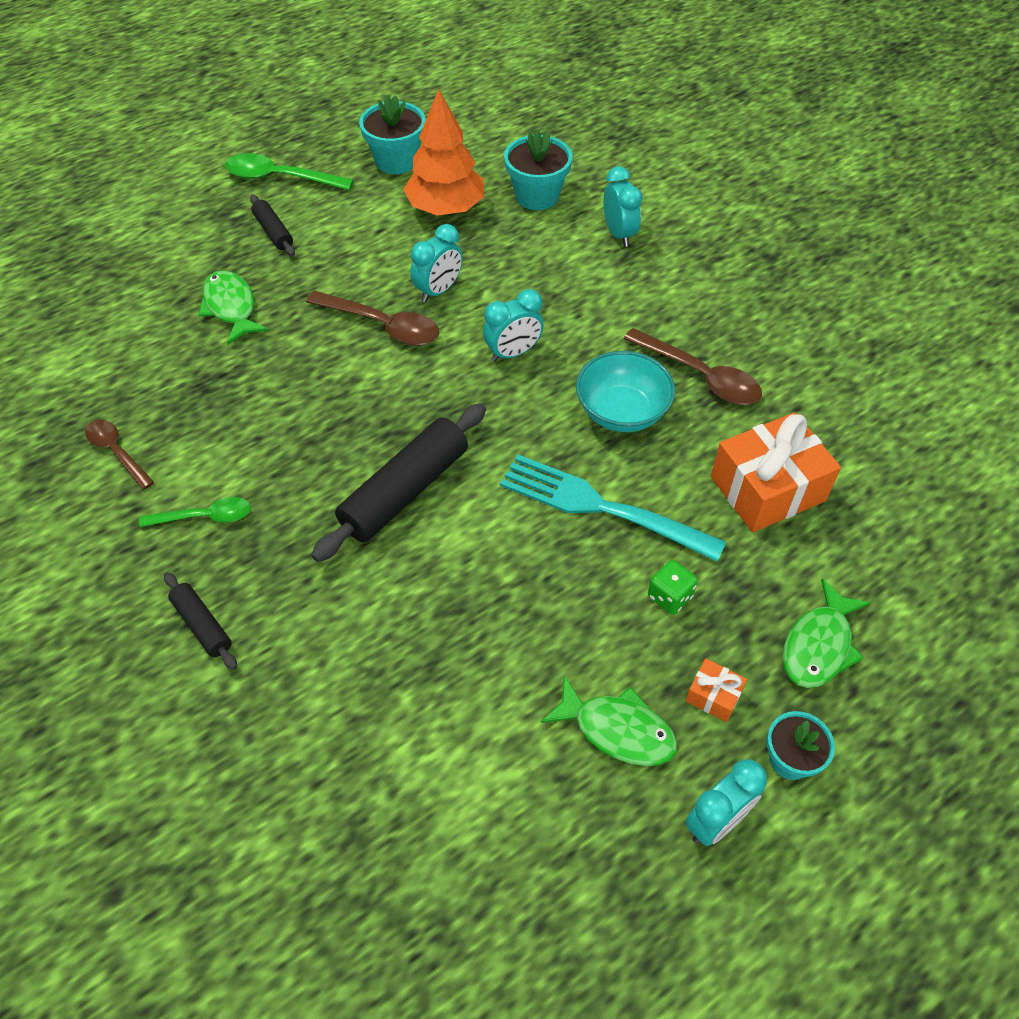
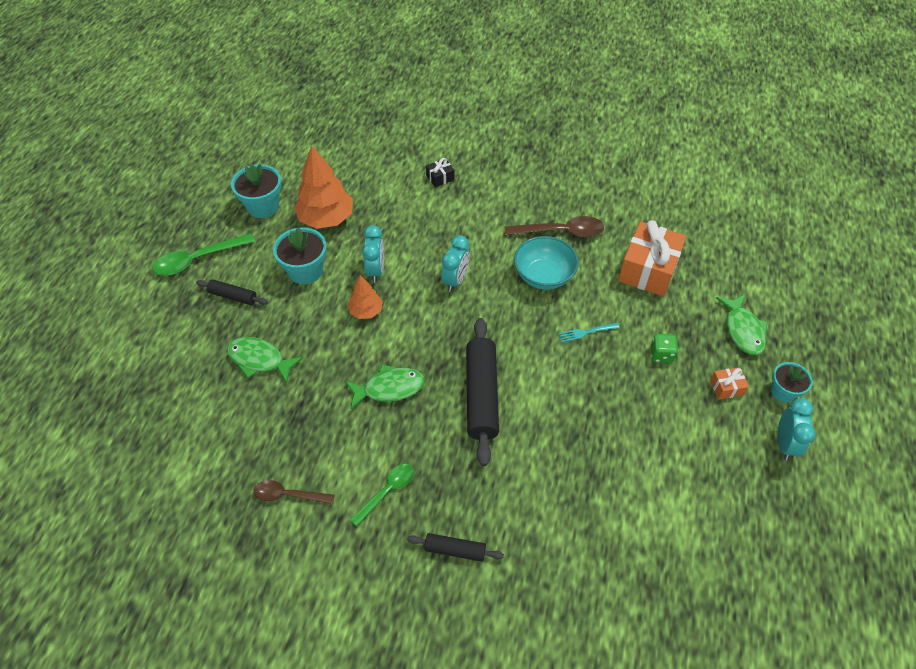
camera: 40 degrees left, 0 degrees up
(382, 325) = (366, 311): brown spoon -> orange tree
(537, 196) = (371, 181): turquoise flower pot -> turquoise flower pot (305, 271)
(603, 507) = (586, 332): turquoise fork -> turquoise fork, size x0.42
(617, 730) = (705, 436): green fish -> green fish (389, 388)
(619, 234) = (440, 178): turquoise clock -> black gift

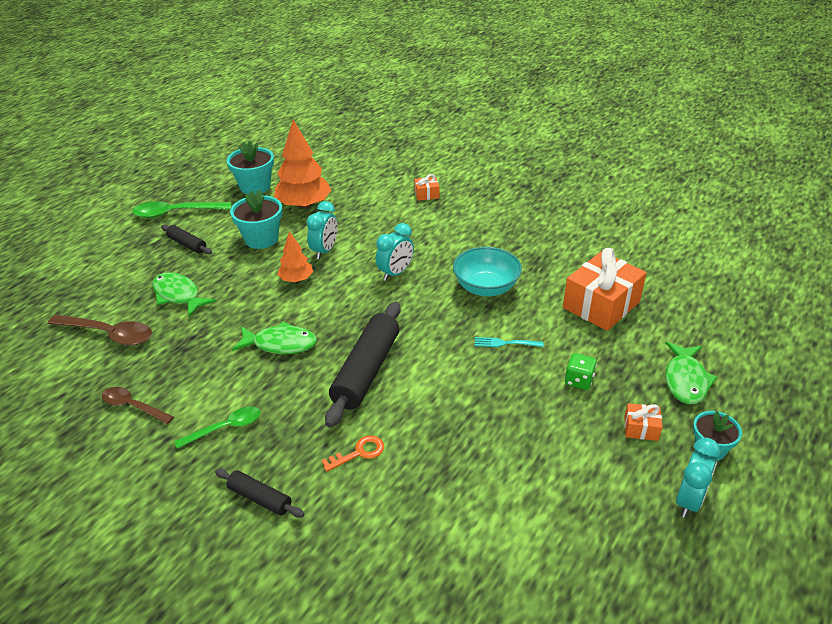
camera: 20 degrees right, 15 degrees down
(440, 178) = (426, 194): black gift -> orange gift
(515, 480) = (359, 453): none -> orange key
(561, 232) = (523, 256): brown spoon -> brown spoon (109, 334)

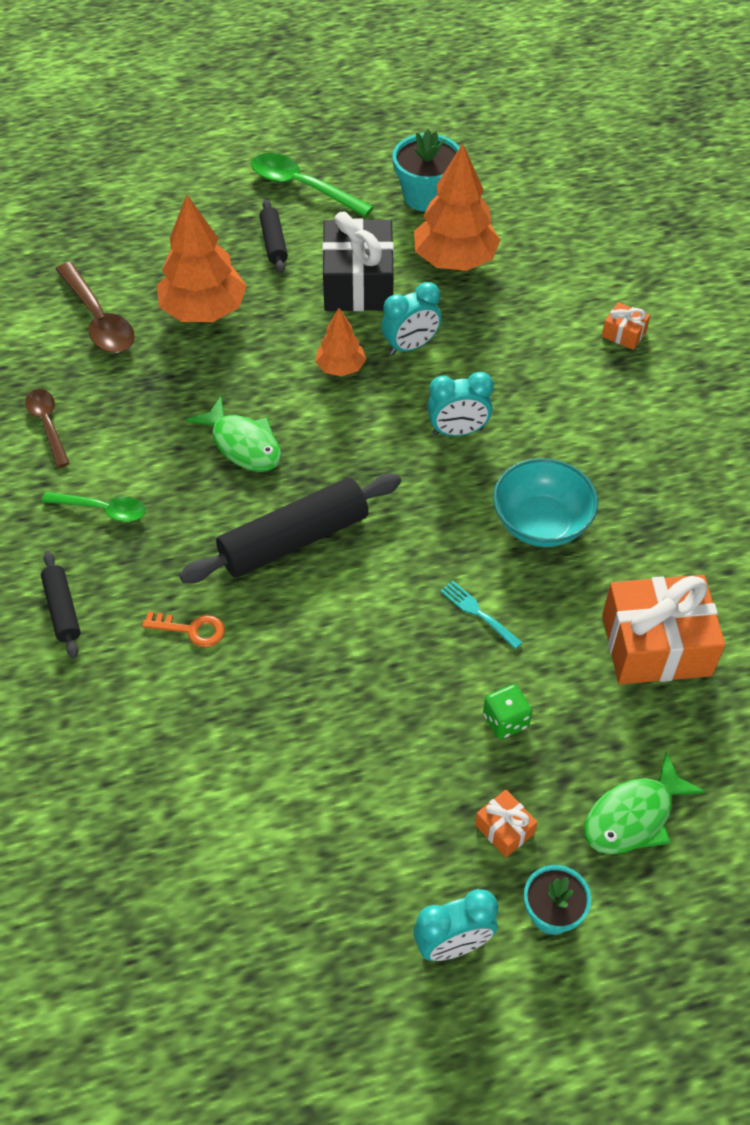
camera: 40 degrees right, 15 degrees up
(178, 295) = (203, 310): green fish -> orange tree
(261, 239) = (358, 283): turquoise flower pot -> black gift

